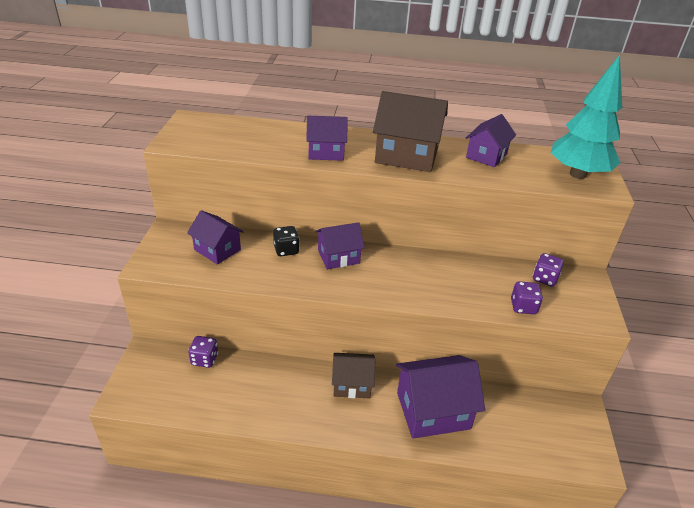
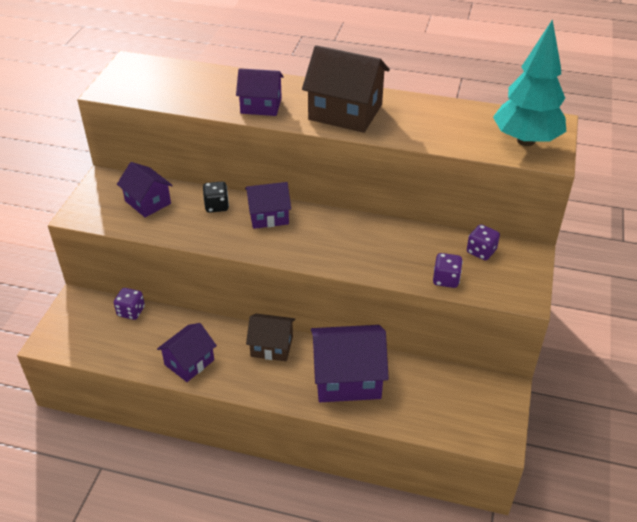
camera: 10 degrees right, 5 degrees up
(486, 156) = (432, 115): purple house -> purple house (189, 362)

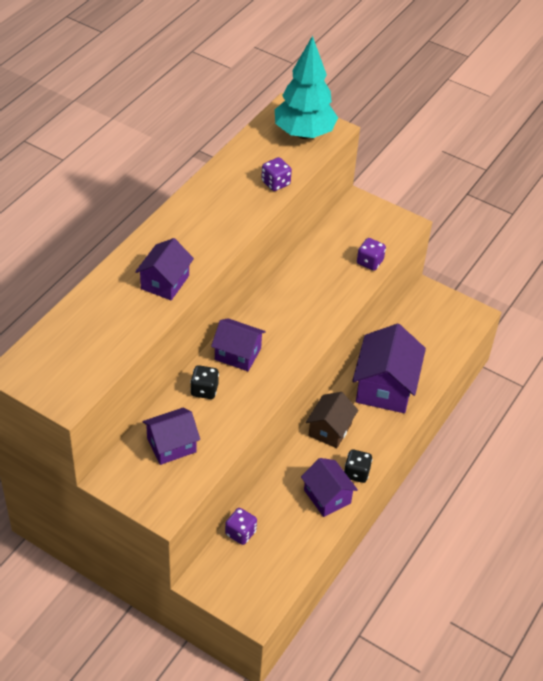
camera: 75 degrees left, 5 degrees up
(225, 379) = (356, 473): none -> black dice
(268, 216) = (237, 354): purple house -> purple house turned 75 degrees counterclockwise
(345, 112) = (207, 227): brown house -> none
(481, 251) = (345, 230): purple dice -> purple dice (275, 183)

